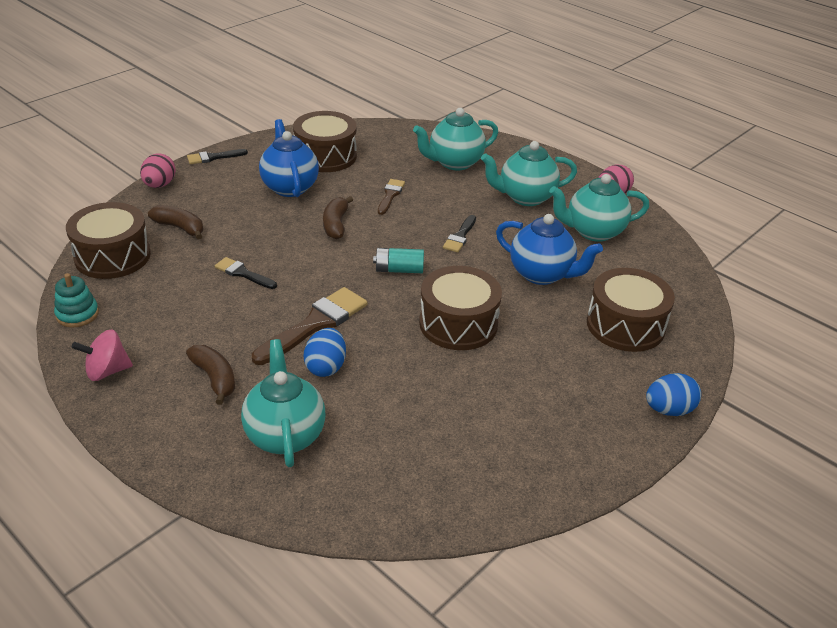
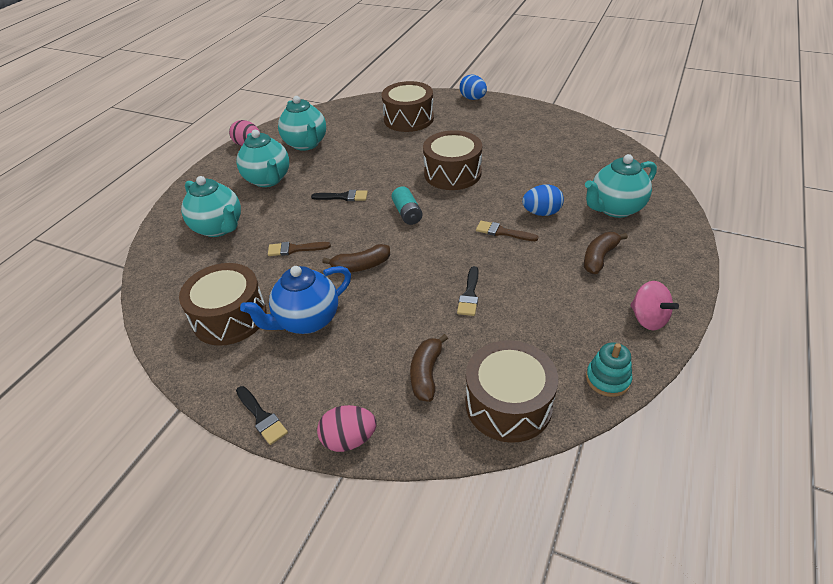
camera: 105 degrees left, 5 degrees up
(315, 324) = (502, 232): brown brush -> brown brush, size x0.55
(542, 274) = (373, 154): blue teapot -> none

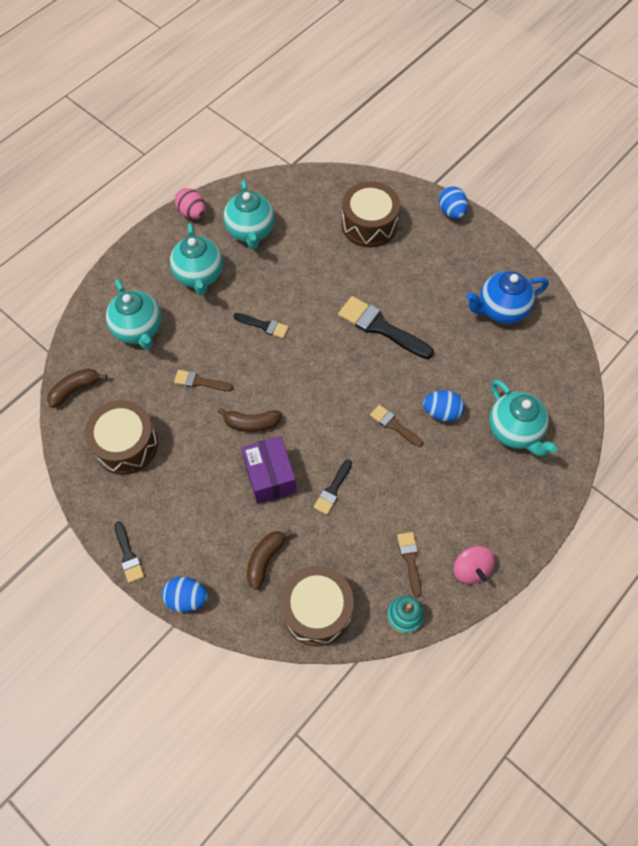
camera: 15 degrees right, 20 degrees up
(307, 321) = (187, 471): blue teapot -> blue teapot (501, 310)
(349, 439) = (187, 598): pink egg -> blue egg
(398, 301) = (270, 476): none -> purple box
(407, 213) = (316, 369): turquoise battery -> none
(452, 173) = (380, 327): brown drum -> black brush
(582, 328) = (410, 559): none -> brown brush
(599, 258) = (466, 487): brown banana -> brown banana (75, 389)
(615, 208) = (514, 431): turquoise teapot -> turquoise teapot turned 105 degrees counterclockwise

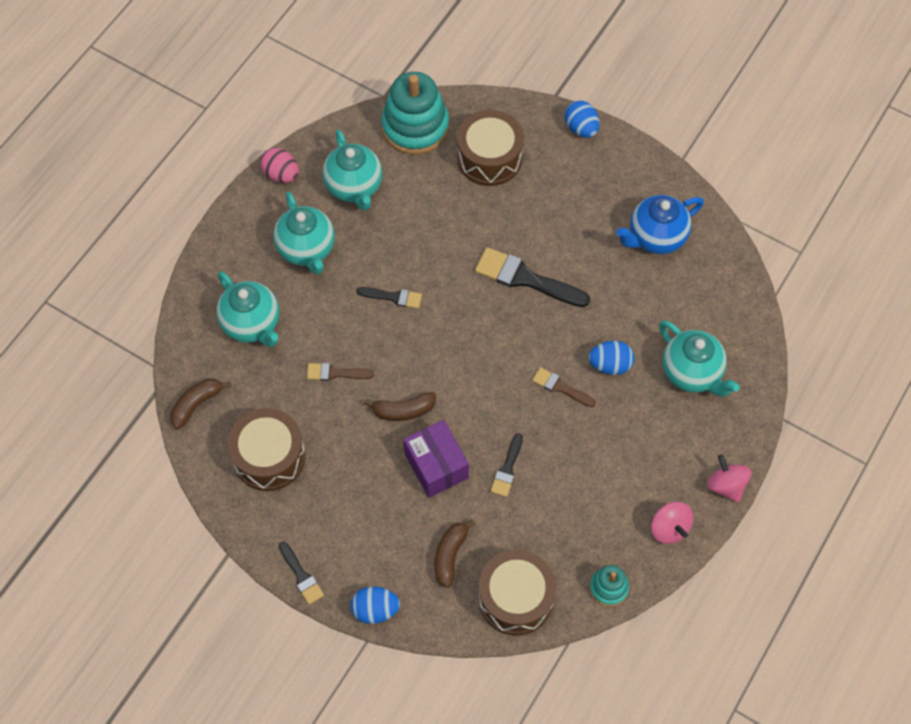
camera: 10 degrees left, 0 degrees up
(312, 191) = (415, 127): none -> turquoise stacking toy
(410, 559) = (604, 529): brown brush -> none
(530, 538) = (726, 485): none -> pink spinning top

